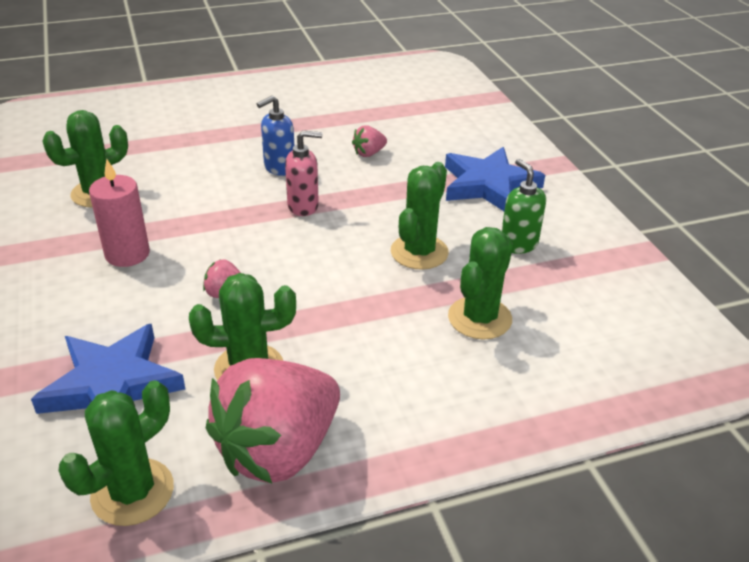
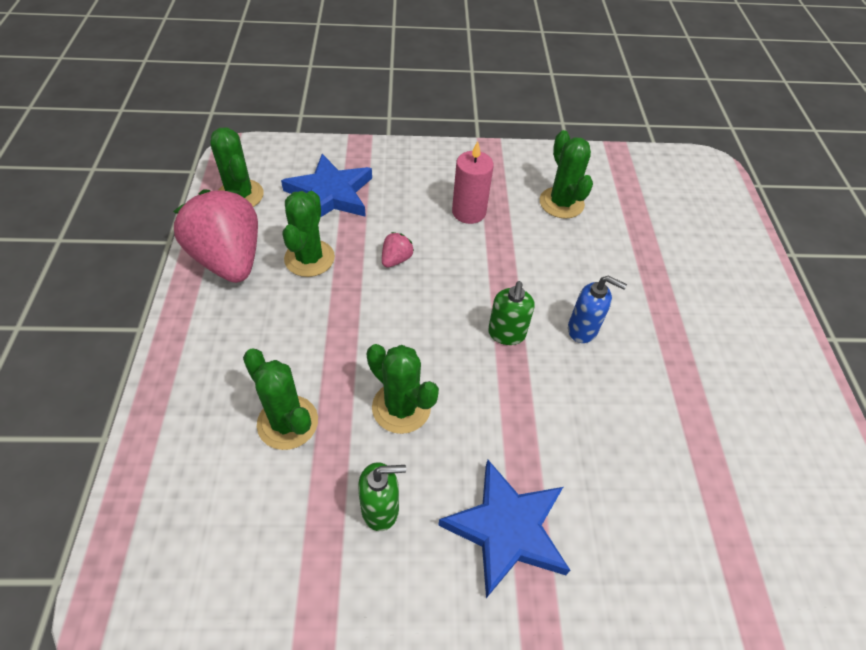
camera: 105 degrees right, 15 degrees up
(279, 168) = (583, 329): blue soap dispenser -> blue soap dispenser turned 135 degrees clockwise
(303, 206) = (506, 334): pink soap dispenser -> green soap dispenser
(369, 153) = (603, 419): pink strawberry -> none

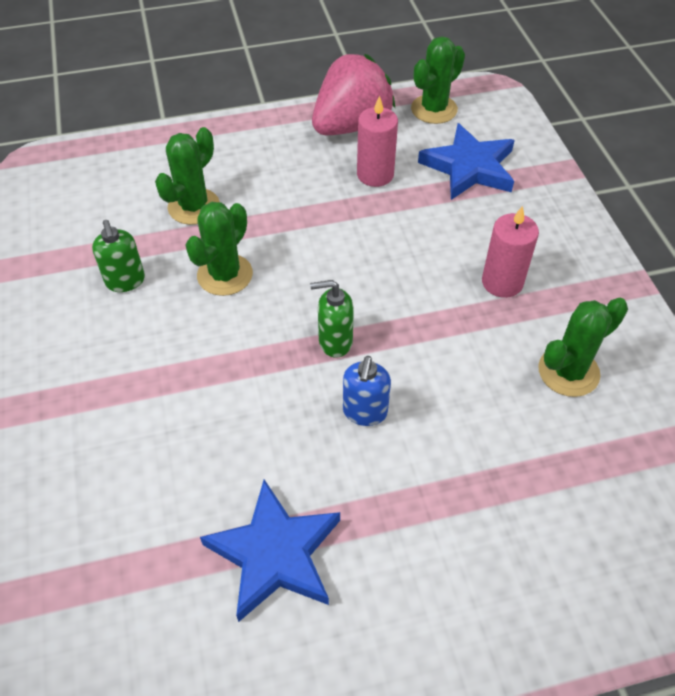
camera: 80 degrees right, 0 degrees up
(309, 258) = (375, 174): green cactus -> pink candle
(396, 259) = (401, 235): pink strawberry -> none
(507, 529) = (117, 371): blue star -> blue star (275, 554)

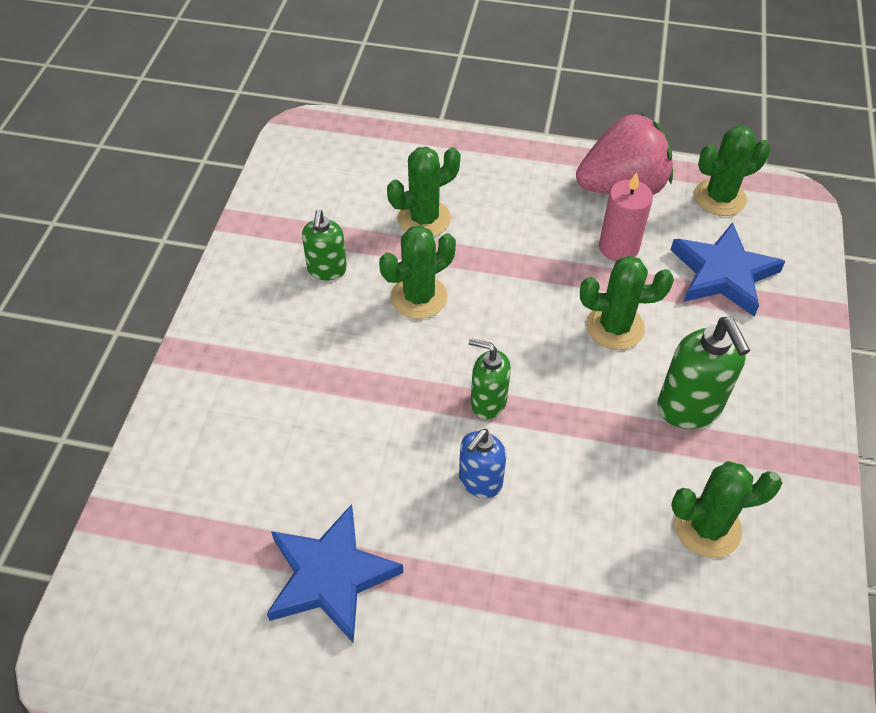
camera: 25 degrees right, 0 degrees up
(407, 239) = (615, 327): none -> green cactus
(502, 282) = (689, 408): pink candle -> green soap dispenser

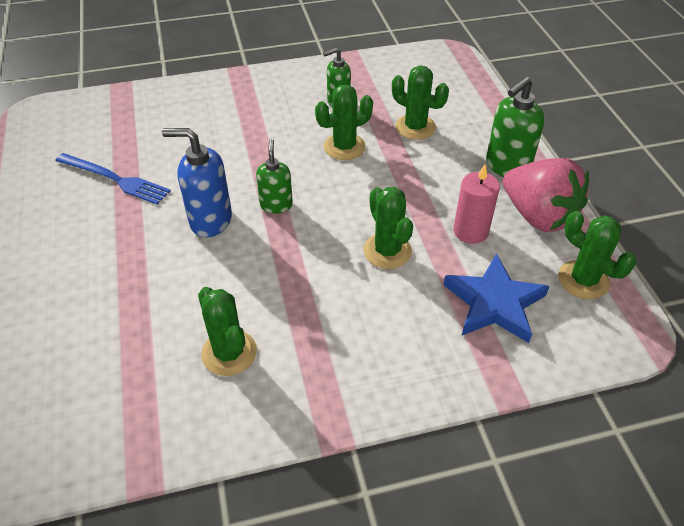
camera: 65 degrees right, 5 degrees down
(330, 576) = (115, 179): blue star -> blue fork
(419, 297) = (344, 147): green cactus -> green cactus turned 60 degrees counterclockwise
(480, 482) = (210, 220): blue soap dispenser -> blue soap dispenser, size x1.55
(689, 408) = (336, 315): green soap dispenser -> green soap dispenser (507, 166)

